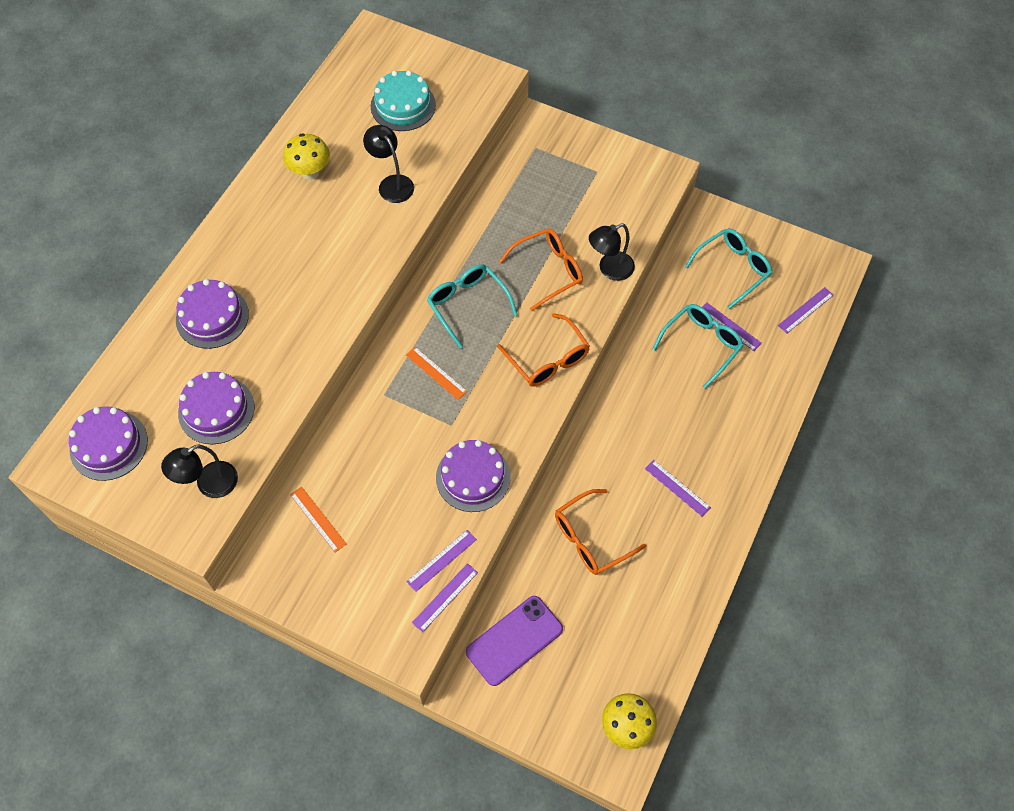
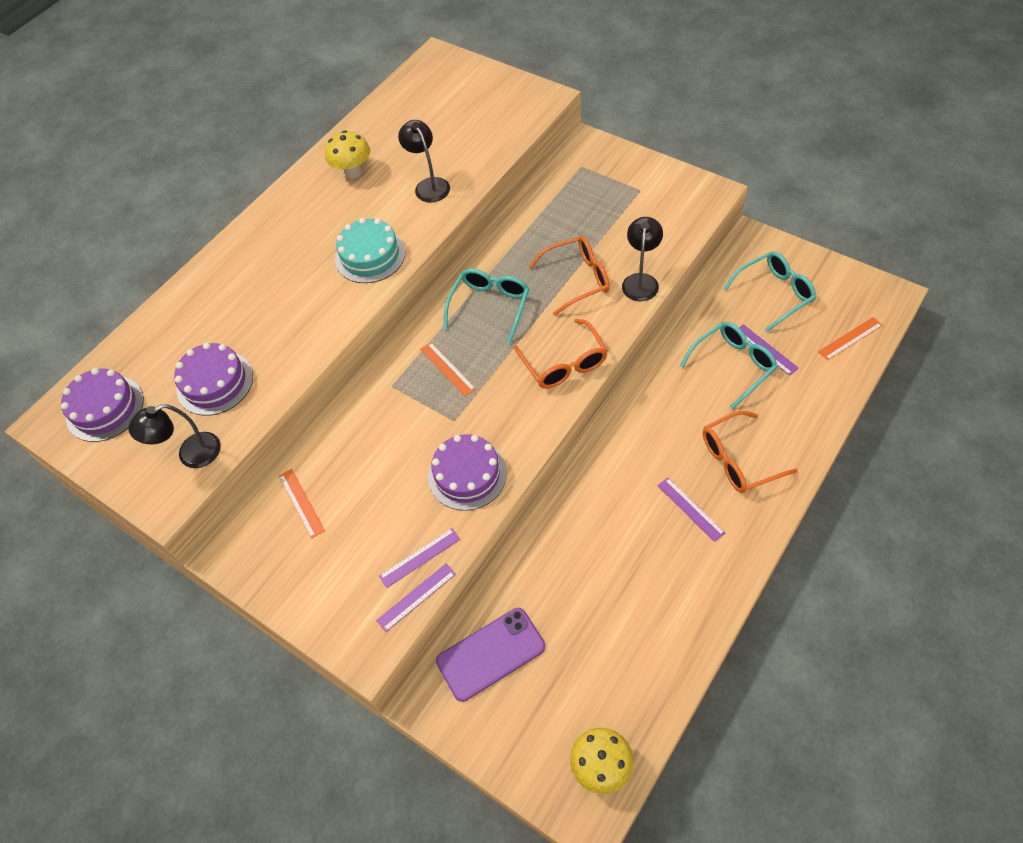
camera: 15 degrees right, 5 degrees down
(212, 317) = (232, 296): purple cake -> none
(403, 105) = (453, 118): turquoise cake -> turquoise cake (370, 256)
(467, 304) = (490, 306): turquoise glasses -> turquoise glasses turned 45 degrees clockwise
(590, 539) = (589, 554): orange glasses -> orange glasses (738, 460)
(609, 269) = (641, 281): black lamp -> black lamp turned 120 degrees clockwise
(805, 310) = (850, 338): purple ruler -> orange ruler

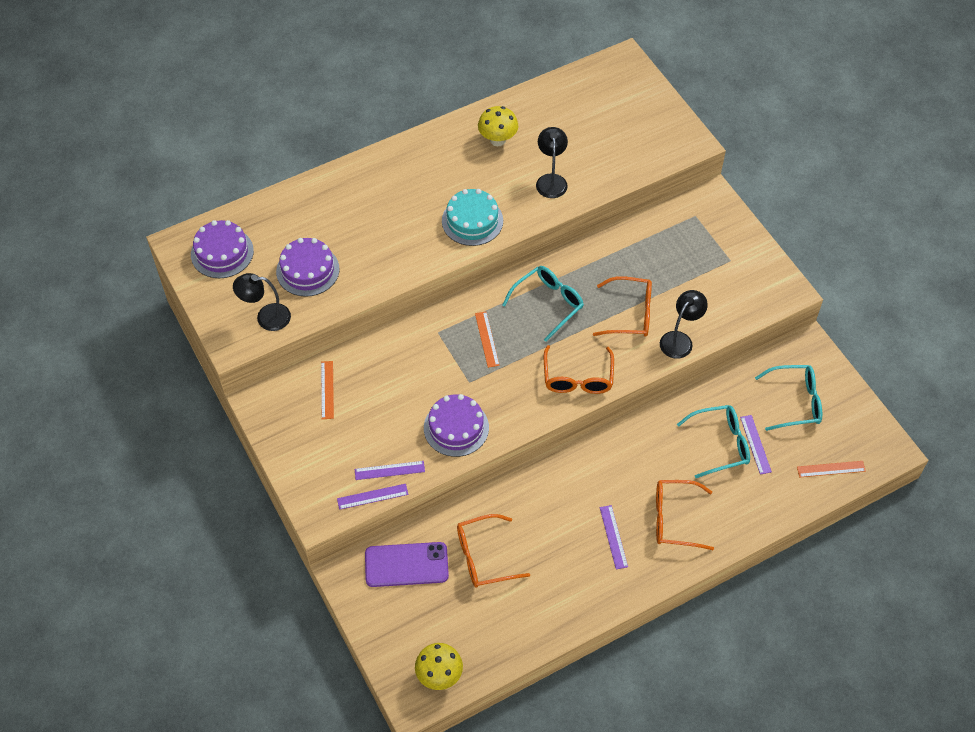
camera: 20 degrees right, 0 degrees up
(569, 601) = (483, 557): none -> orange glasses

